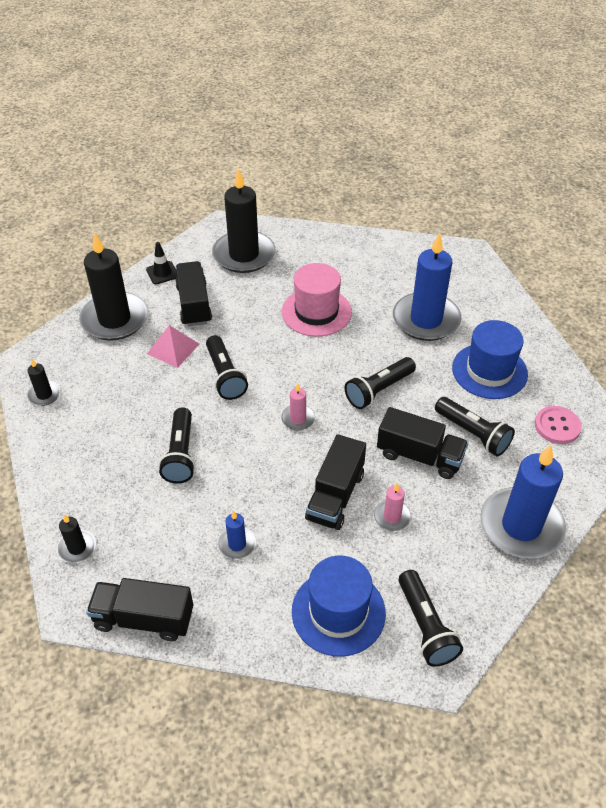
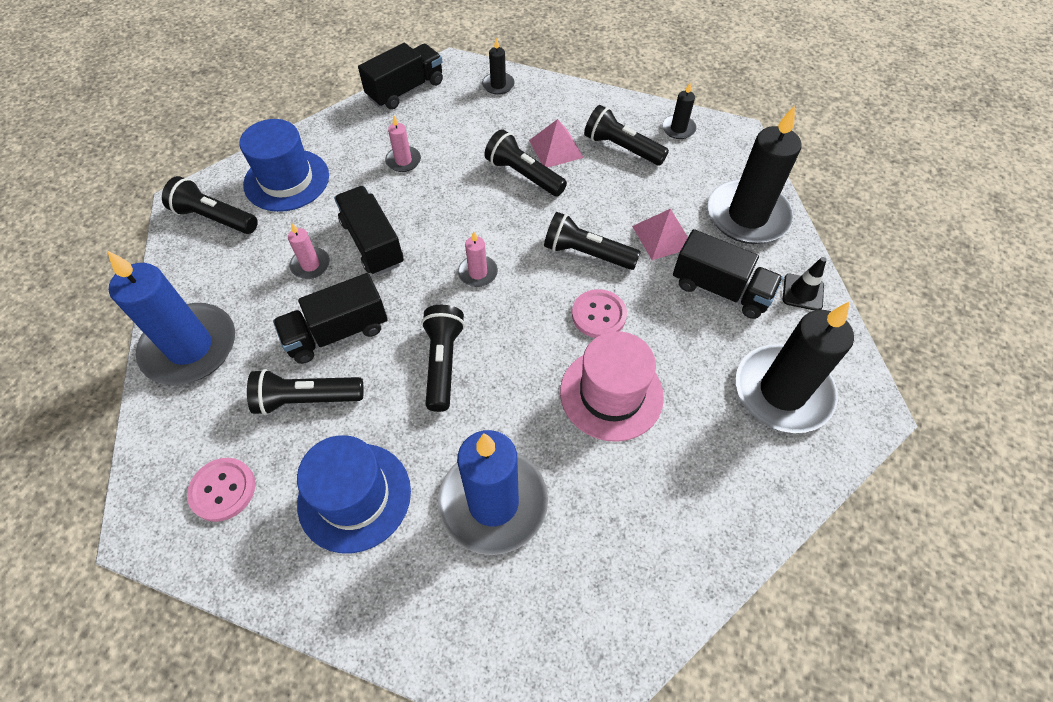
camera: 130 degrees right, 10 degrees up
(97, 415) = (621, 148): none -> black flashlight
(132, 453) = (555, 148): none -> pink pyramid
(237, 544) = (403, 161): blue candle -> pink candle
(269, 344) = (599, 315): none -> pink button

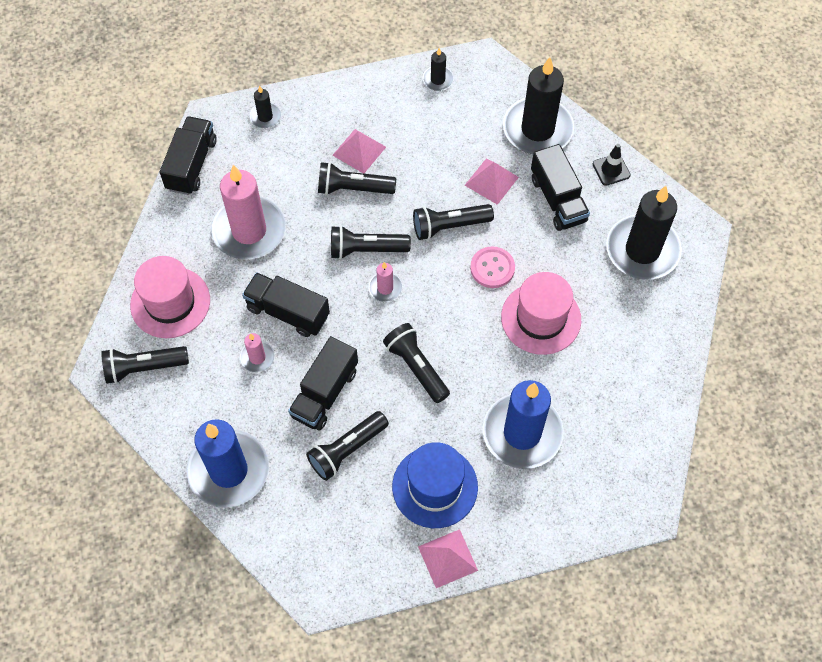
camera: 35 degrees left, 5 degrees up
(223, 490) = (347, 540): pink button -> none
(286, 180) = (170, 302): blue hat -> pink hat
(297, 587) = (447, 558): none -> pink pyramid
(403, 161) = (249, 230): pink candle -> pink candle, size x2.23
(621, 148) = (408, 122): black flashlight -> black flashlight (366, 250)
(720, 289) = (558, 199): black truck -> black truck turned 75 degrees clockwise

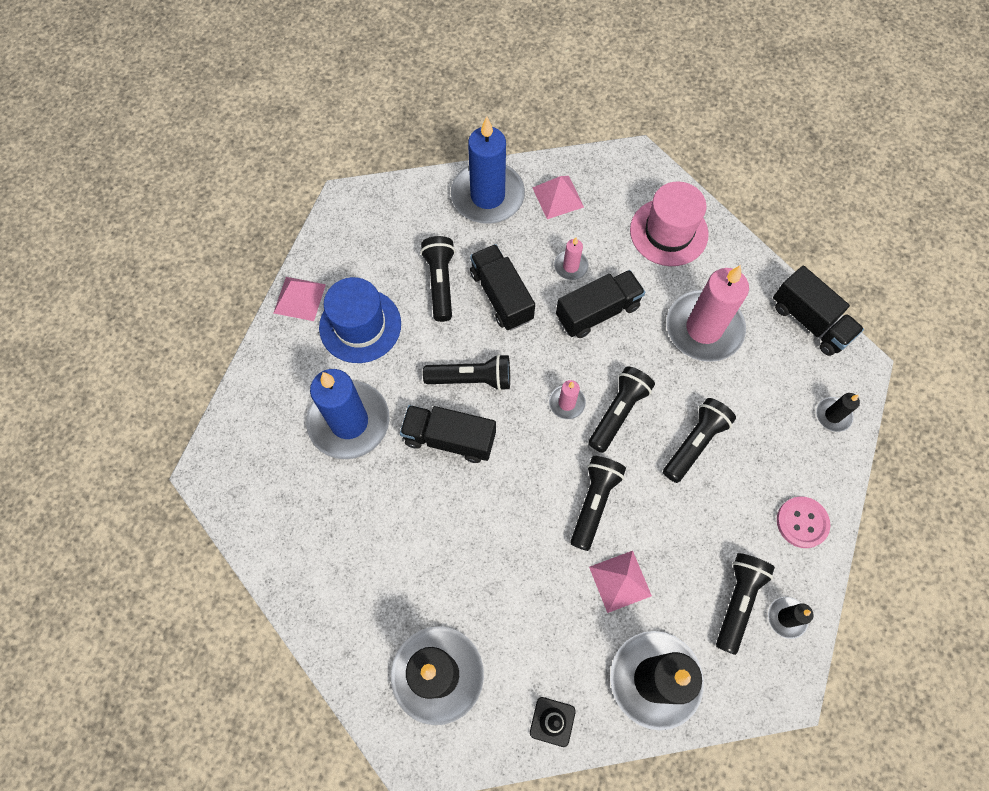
camera: 125 degrees right, 5 degrees up
(144, 368) = (619, 185): black flashlight -> black flashlight (737, 601)
(359, 151) = (737, 476): pink pyramid -> pink pyramid (558, 197)
(492, 268) = (521, 510): pink button -> pink button (802, 522)
(541, 318) = (439, 516): pink hat -> none
(558, 199) = (554, 633): black truck -> black truck (449, 439)

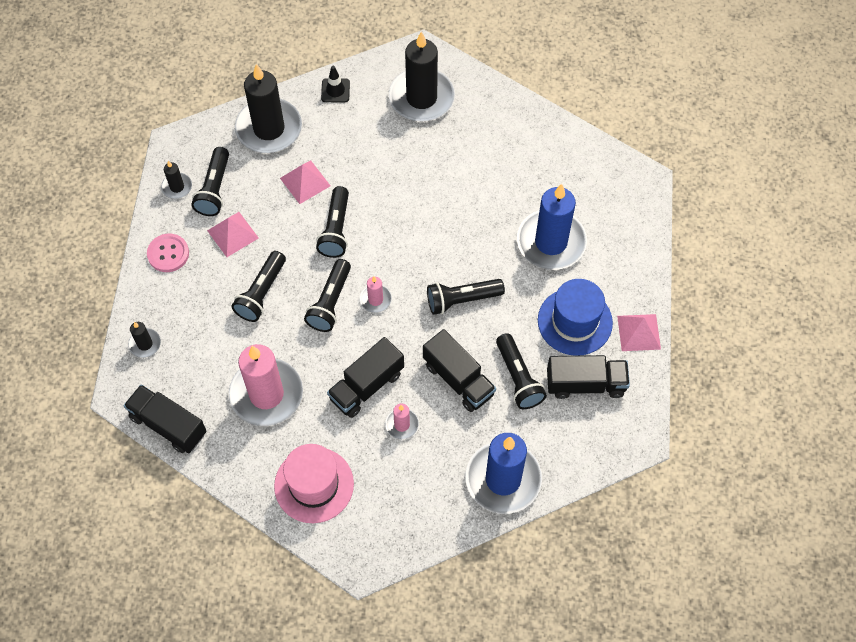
camera: 165 degrees right, 5 degrees down
(449, 439) = (465, 248): black truck -> black truck (585, 384)
(558, 197) = (432, 496): pink pyramid -> pink pyramid (233, 234)

